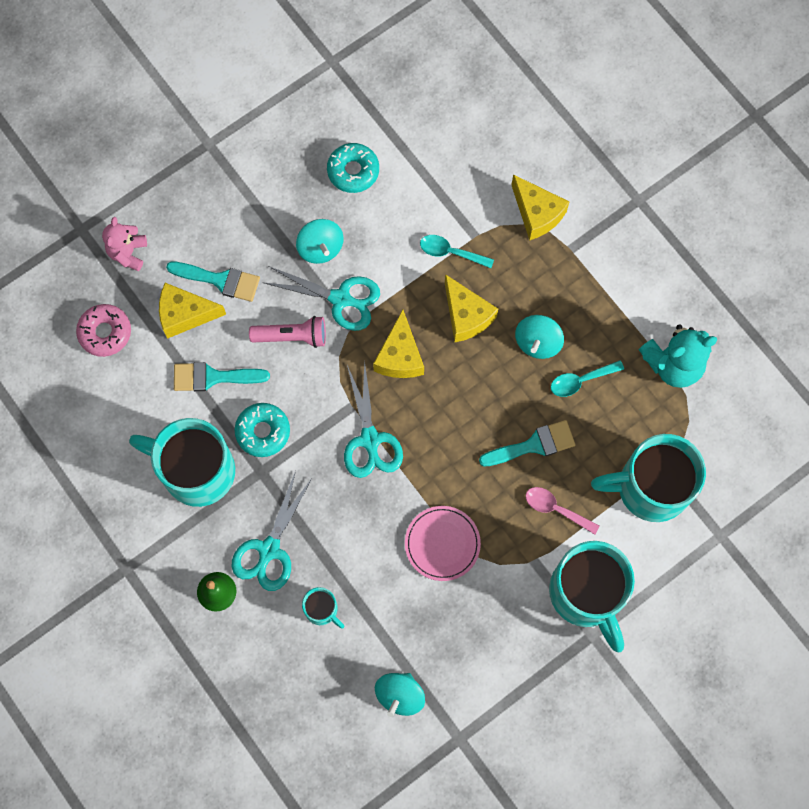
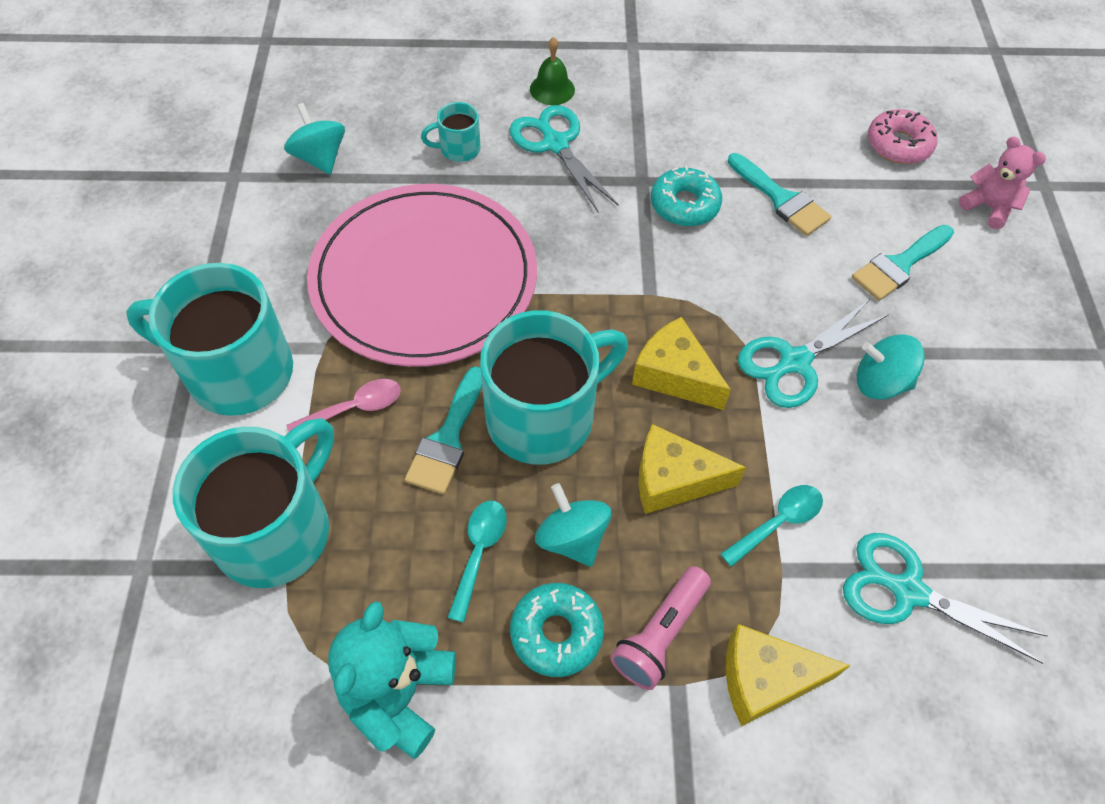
camera: 125 degrees right, 15 degrees down
(185, 314) = (875, 215): yellow cheese -> none
(196, 470) = (686, 135): turquoise mug -> turquoise mug (544, 417)
(213, 377) = (781, 199): turquoise brush -> turquoise brush turned 105 degrees clockwise
(292, 336) = (779, 289): pink flashlight -> pink flashlight (660, 634)
(353, 171) = (977, 485): turquoise donut -> turquoise donut (556, 633)
(370, 439) = (597, 287): turquoise scissors -> turquoise scissors (908, 591)
(442, 544) = (424, 279): pink plate -> pink plate, size x2.24

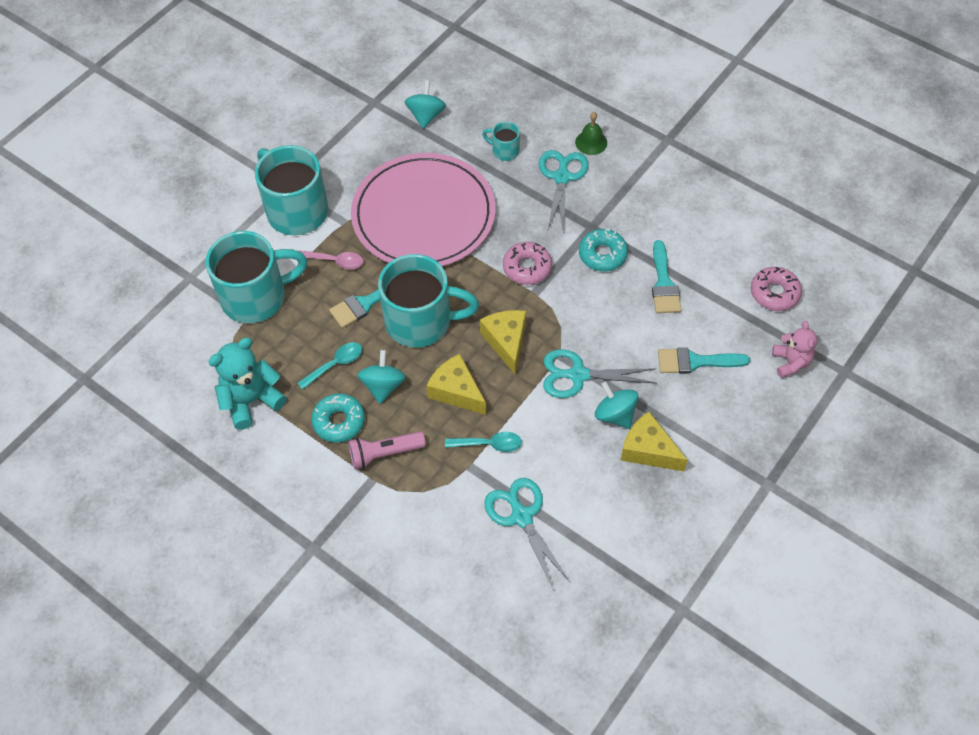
camera: 40 degrees right, 0 degrees up
(613, 270) = (527, 268): none -> pink donut
(765, 679) = (414, 505): yellow cheese -> yellow cheese (648, 450)

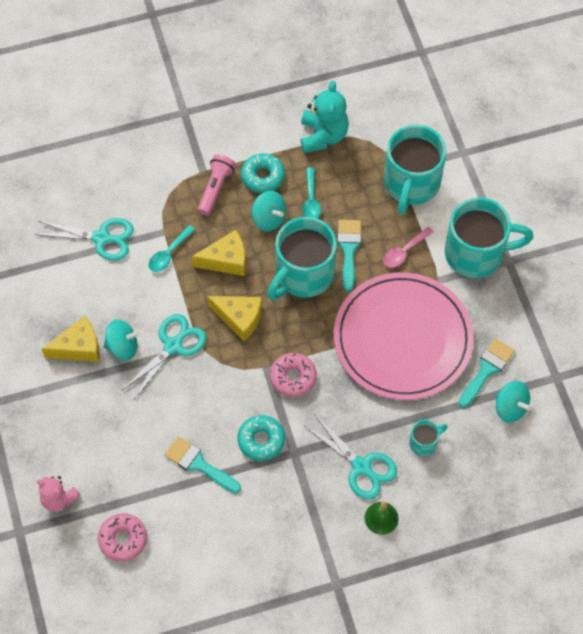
camera: 125 degrees right, 5 degrees up
(695, 361) = (116, 432): turquoise brush -> turquoise brush (487, 370)

